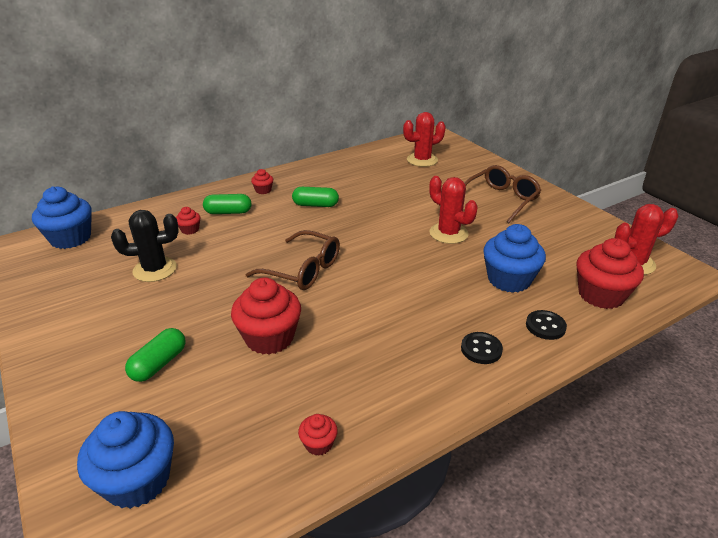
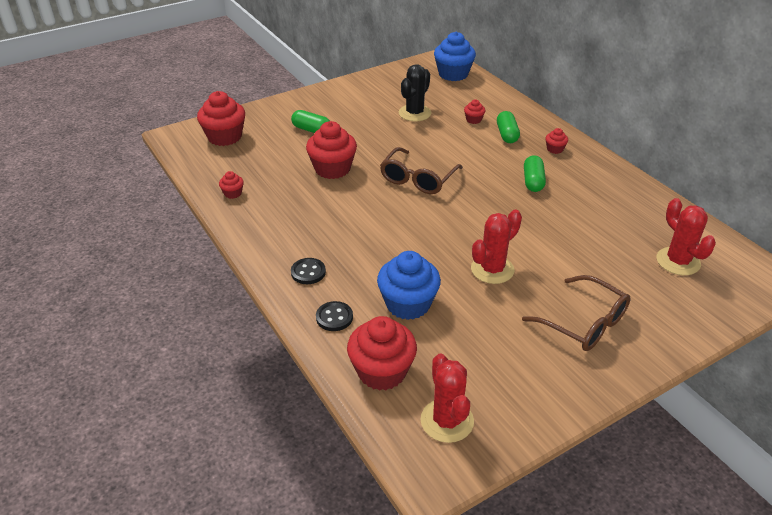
camera: 90 degrees right, 5 degrees up
(137, 480) = (225, 137): blue cupcake -> red cupcake
(155, 269) = (414, 113): black cactus -> black cactus turned 45 degrees clockwise

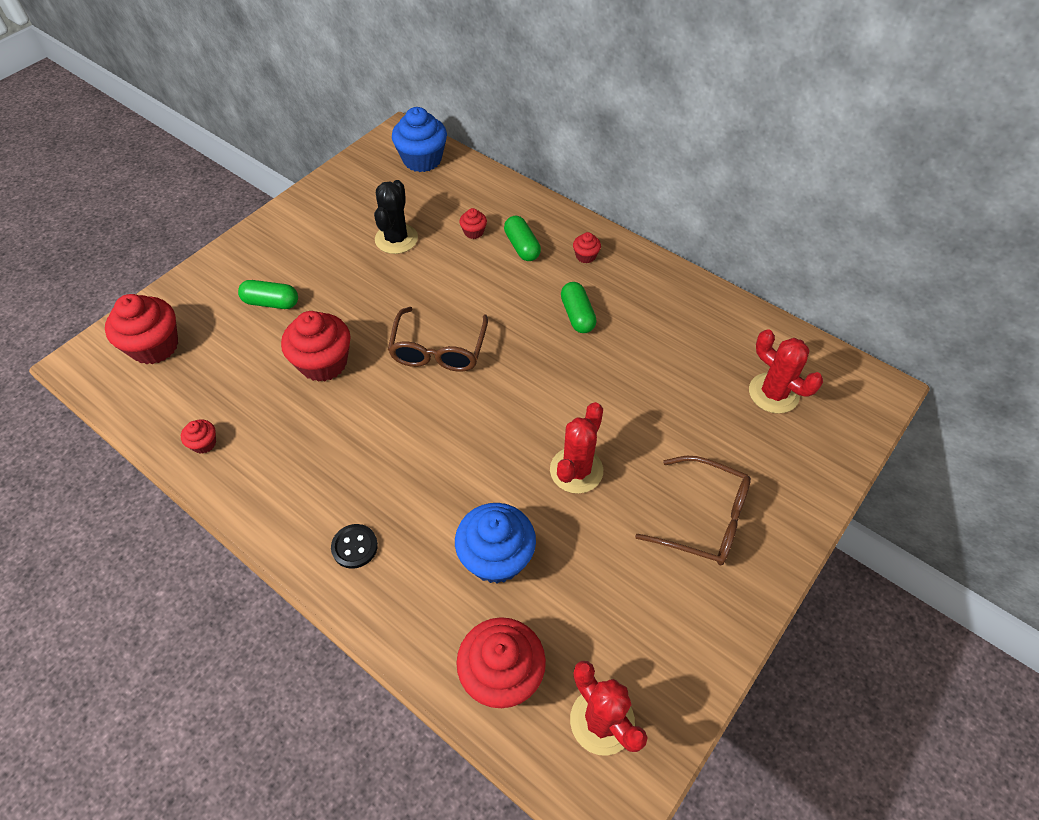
camera: 20 degrees left, 15 degrees up
(334, 317) = (414, 609): black button -> none

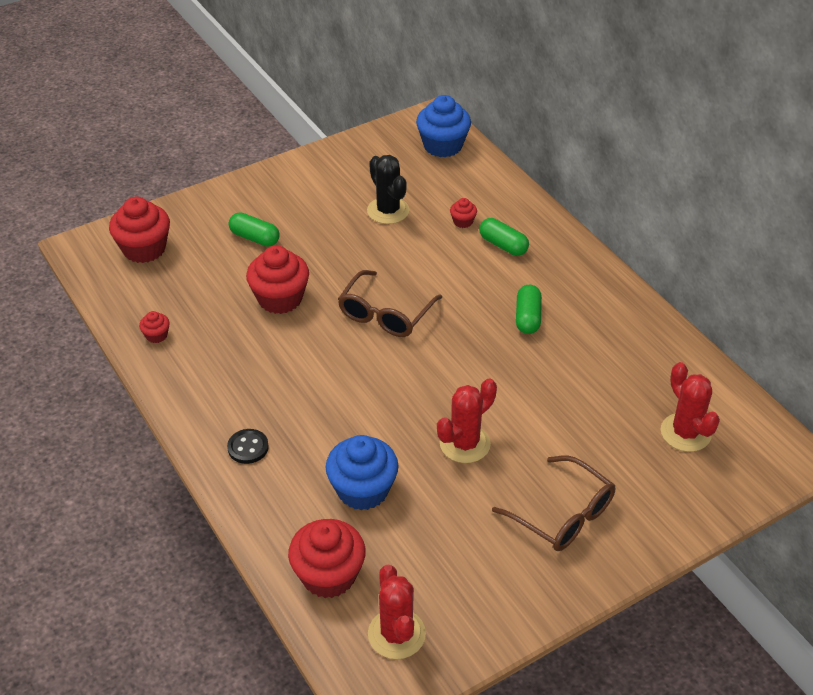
camera: 20 degrees right, 10 degrees down
(396, 239) = (388, 211): black cactus -> black cactus turned 60 degrees counterclockwise
(522, 246) = (503, 245): green capsule -> green capsule turned 45 degrees counterclockwise
(585, 256) = (561, 268): red cupcake -> none

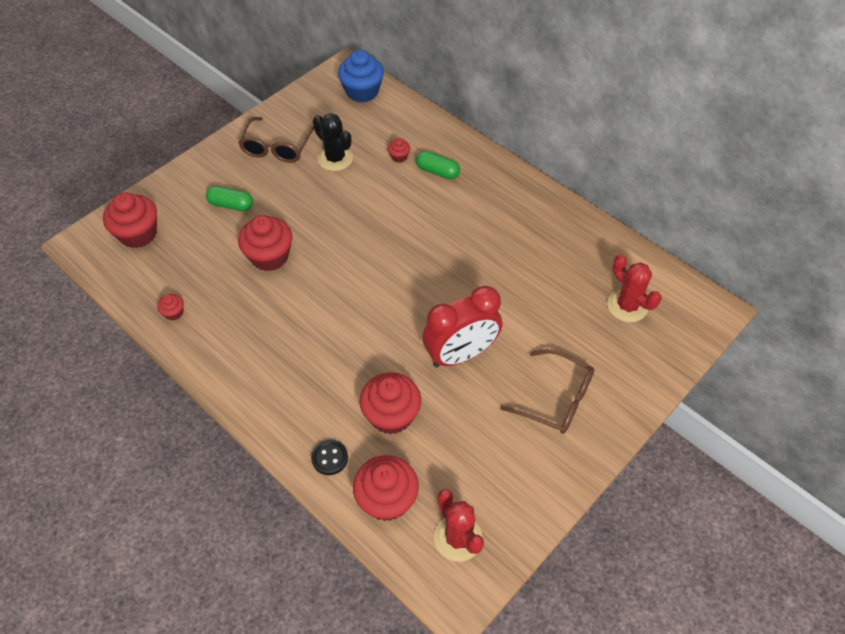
camera: 15 degrees left, 10 degrees up
(248, 447) = (284, 399): black button -> black button (329, 458)
(363, 490) = (391, 415): blue cupcake -> red cupcake
(385, 314) = (361, 252): brown glasses -> brown glasses (276, 148)
(465, 444) = (460, 354): red cactus -> red clock
(527, 318) = (476, 232): green capsule -> none

